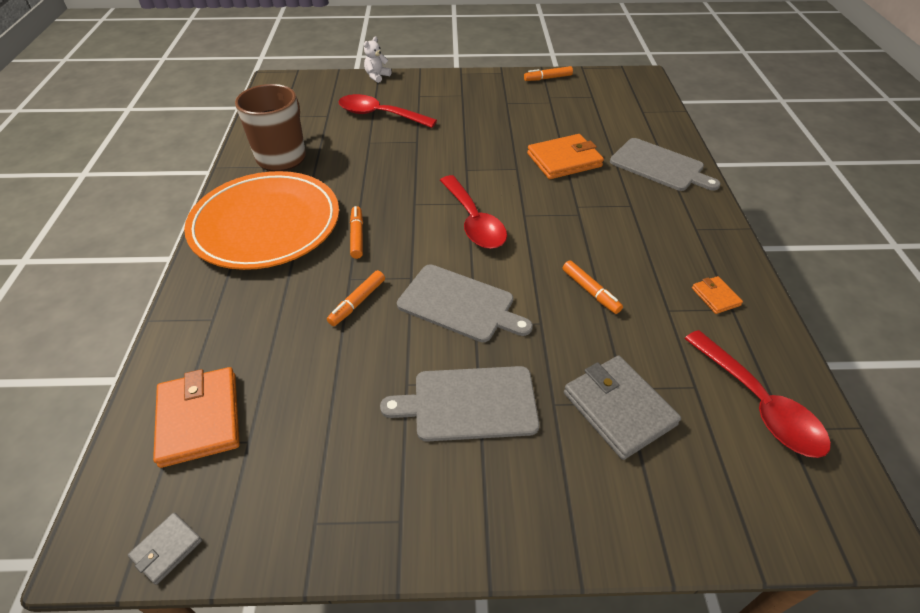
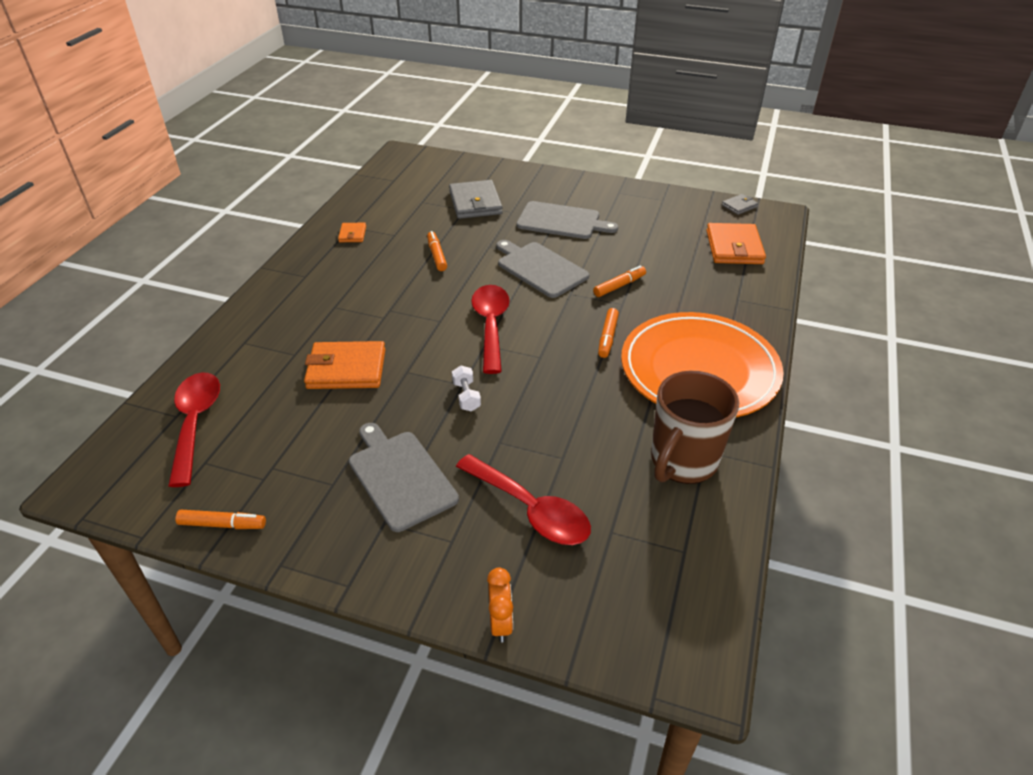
camera: 160 degrees left, 5 degrees down
(377, 76) = (500, 623): white teddy bear -> orange clock
(457, 162) = (466, 396): none -> white dumbbell
(659, 166) = (257, 337): grey cutting board -> grey cutting board (400, 476)
(758, 404) = (395, 189): red spoon -> red spoon (195, 423)

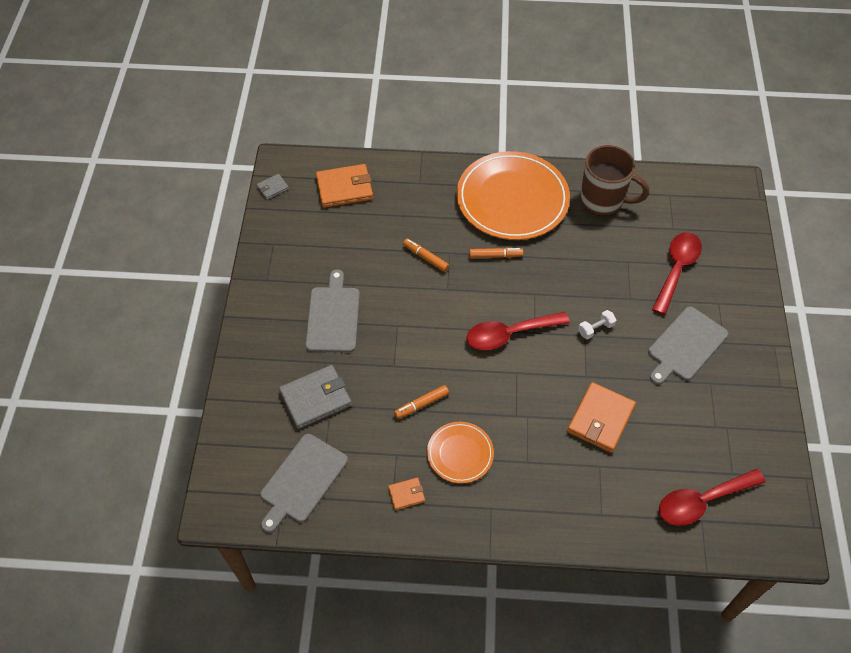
camera: 105 degrees left, 15 degrees up
(222, 524) = (772, 433): orange marker -> none
(346, 369) = (600, 419): orange wallet -> orange wallet turned 45 degrees clockwise
(371, 268) = (460, 454): none -> orange plate
(500, 623) = (756, 266): orange clock -> none
(540, 268) = (417, 317): grey cutting board -> grey cutting board (302, 480)
(739, 206) = (273, 188): grey wallet -> grey wallet turned 75 degrees counterclockwise

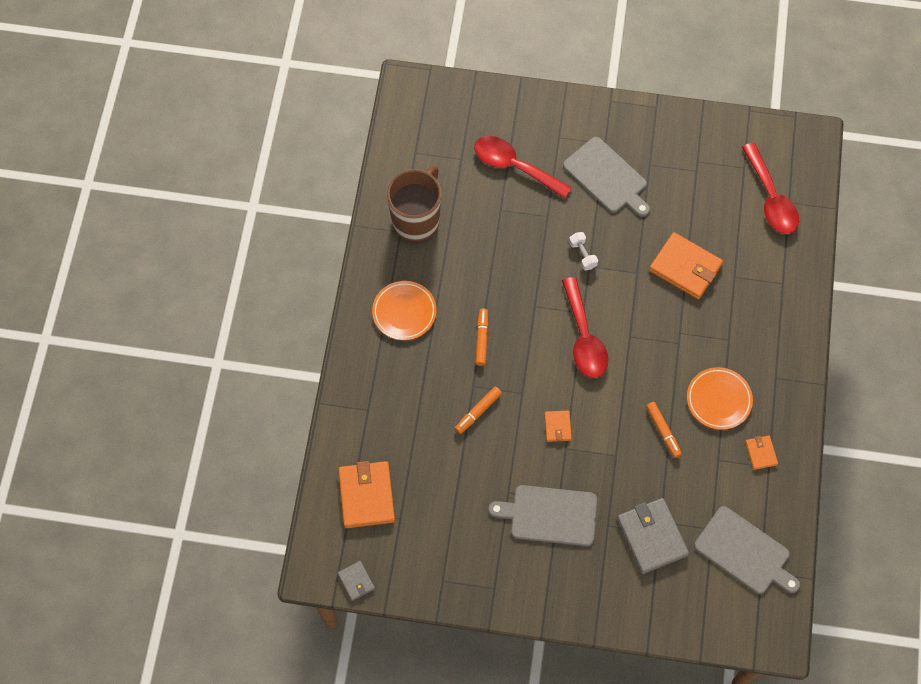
camera: 85 degrees left, 10 degrees up
(417, 318) = (557, 427): none -> orange wallet
(512, 199) = (404, 312): orange plate -> orange plate, size x0.50

